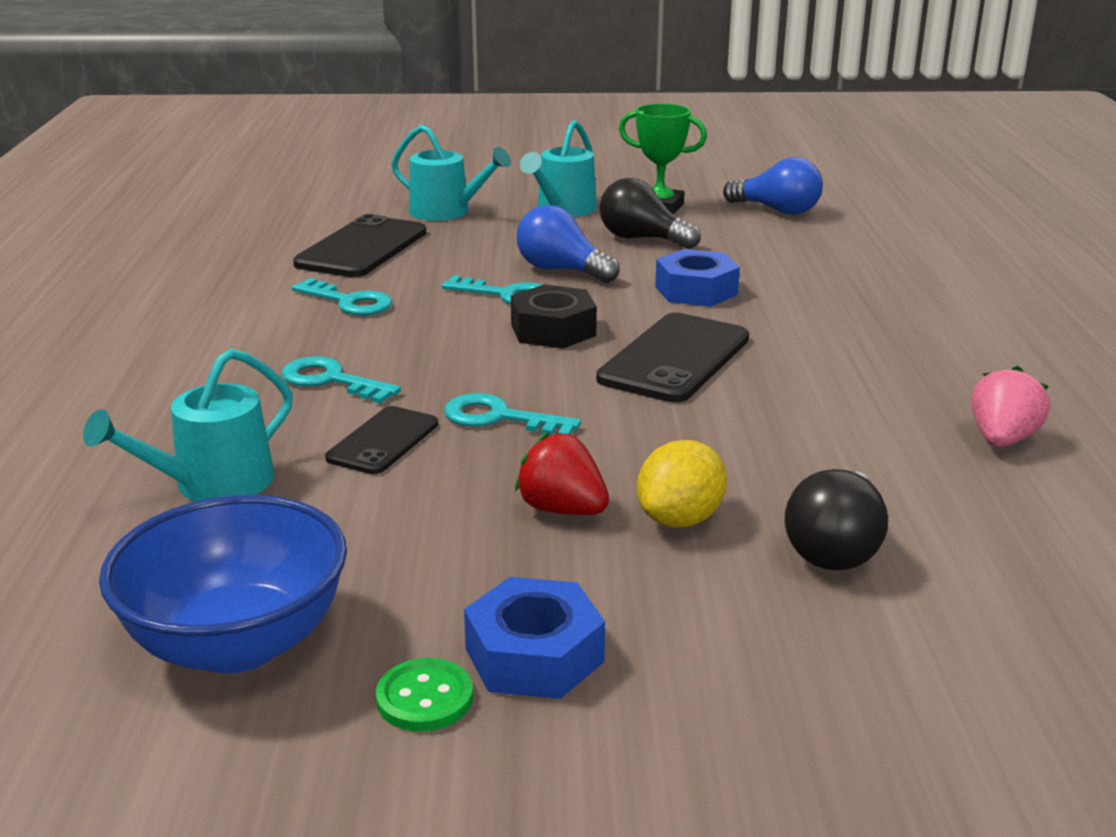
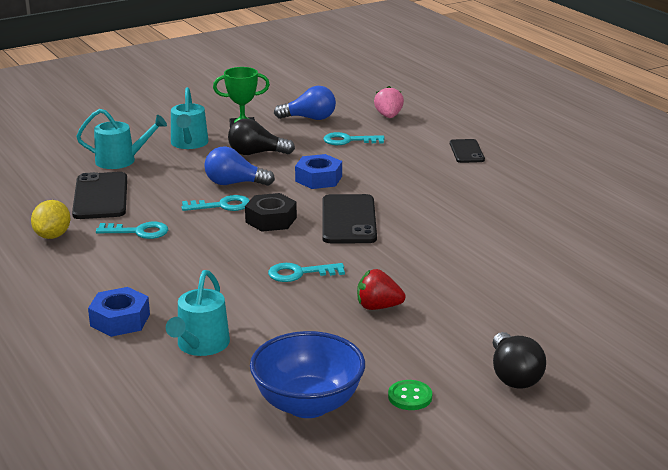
camera: 30 degrees left, 0 degrees up
(331, 380) = (189, 278): turquoise key -> turquoise key (348, 140)
(383, 441) = (257, 300): black phone -> black phone (466, 151)
(534, 655) = (433, 367): blue nut -> blue nut (120, 320)
(680, 519) = (432, 296): yellow lemon -> yellow lemon (53, 236)
(835, 547) = (504, 288): black light bulb -> black light bulb (513, 375)
(1002, 439) = (526, 222): pink strawberry -> pink strawberry (388, 116)

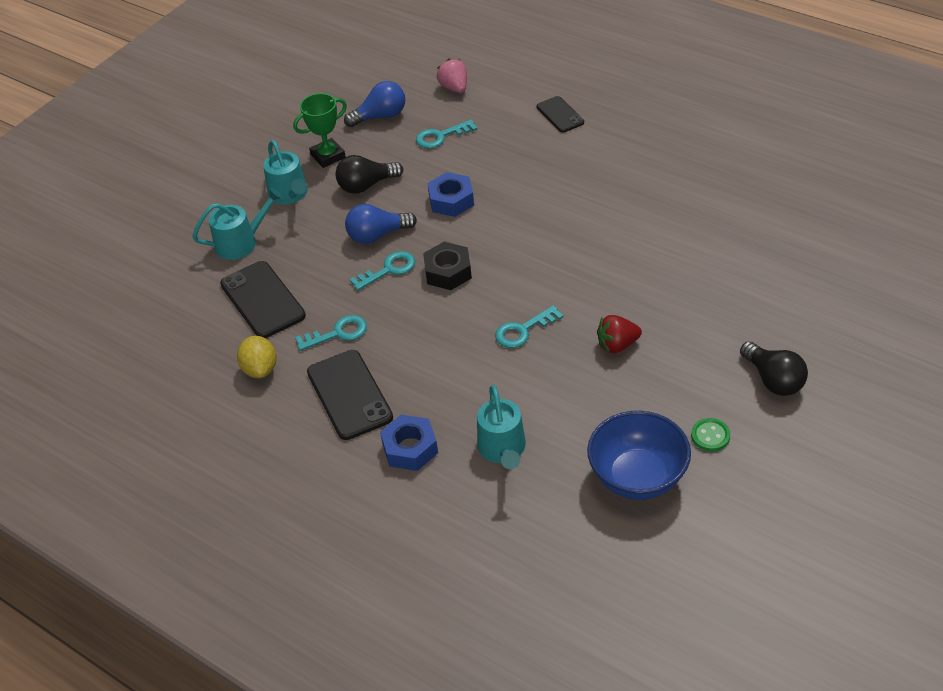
camera: 20 degrees left, 20 degrees up
(348, 220) = (517, 246): black phone -> black phone (349, 395)

